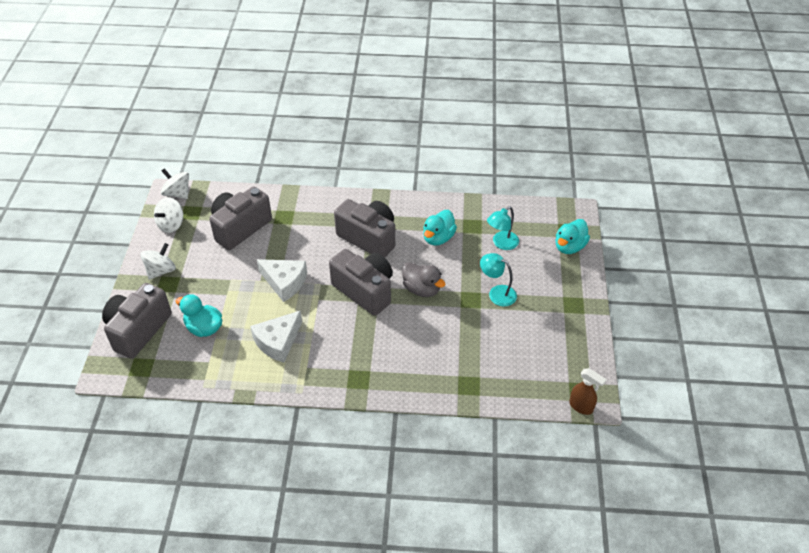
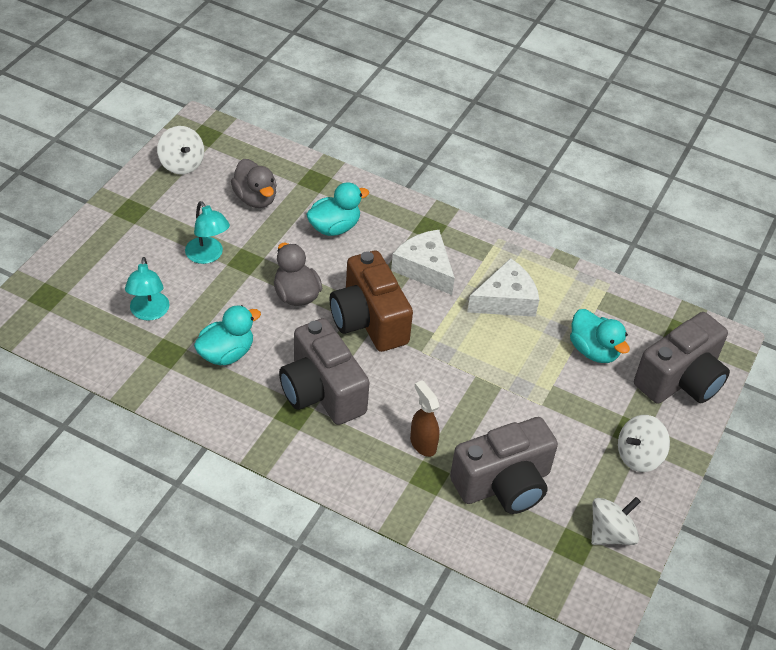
camera: 160 degrees left, 0 degrees up
(177, 193) = (589, 596): white spinning top -> white spinning top (181, 164)
(285, 282) = (469, 371): white cheese -> white cheese (424, 268)
(365, 291) = (369, 320): grey camera -> brown camera
(499, 350) = (255, 198): none -> grey duck
(501, 243) = (149, 313): turquoise lamp -> turquoise lamp turned 105 degrees clockwise
(569, 247) = (67, 275): turquoise duck -> turquoise duck (334, 227)
(581, 407) = (216, 124): brown spray bottle -> brown spray bottle (422, 444)

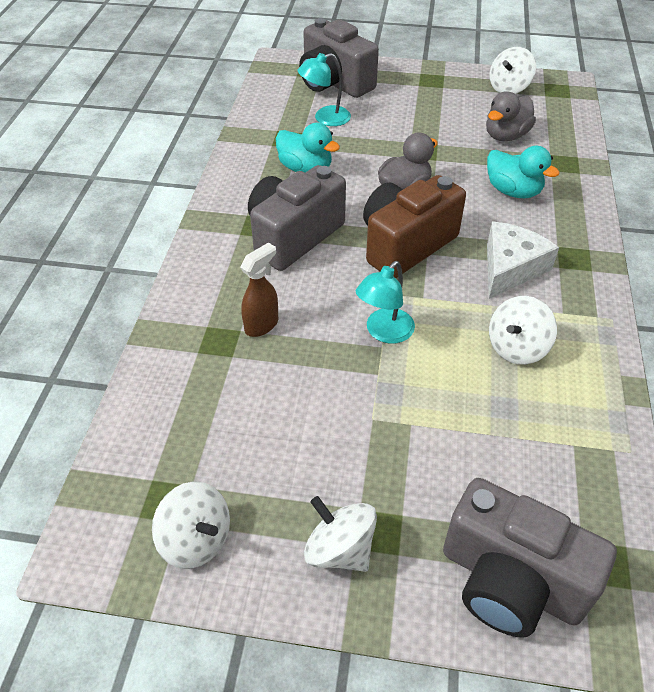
camera: 75 degrees right, 0 degrees up
(208, 256) = (412, 129): turquoise lamp -> turquoise lamp (384, 332)
(503, 484) = (234, 408): grey camera -> grey camera (334, 83)
(506, 300) = (516, 347): white cheese -> white spinning top
(593, 350) = (495, 457): turquoise duck -> none

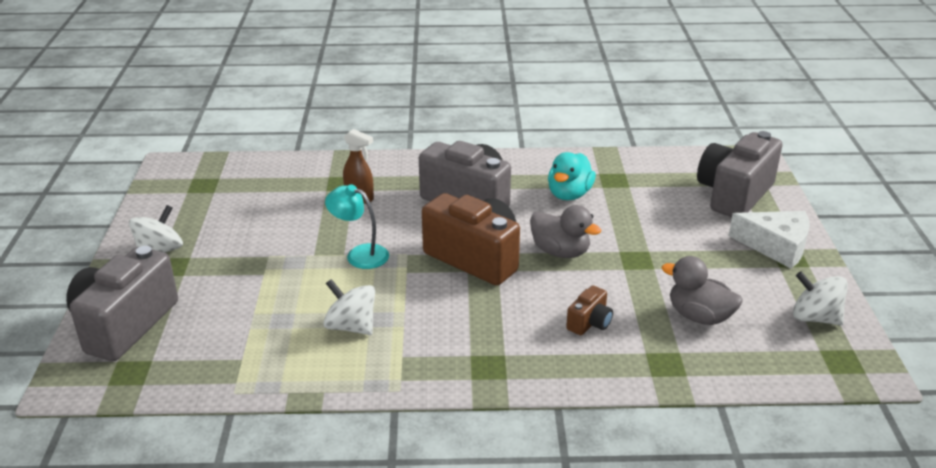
camera: 80 degrees right, 15 degrees down
(196, 539) = (174, 199): white spinning top -> none
(325, 118) = (661, 196): turquoise lamp -> none
(510, 268) = (460, 322): white cheese -> white cheese (776, 246)
(513, 191) = (589, 323): turquoise duck -> brown camera

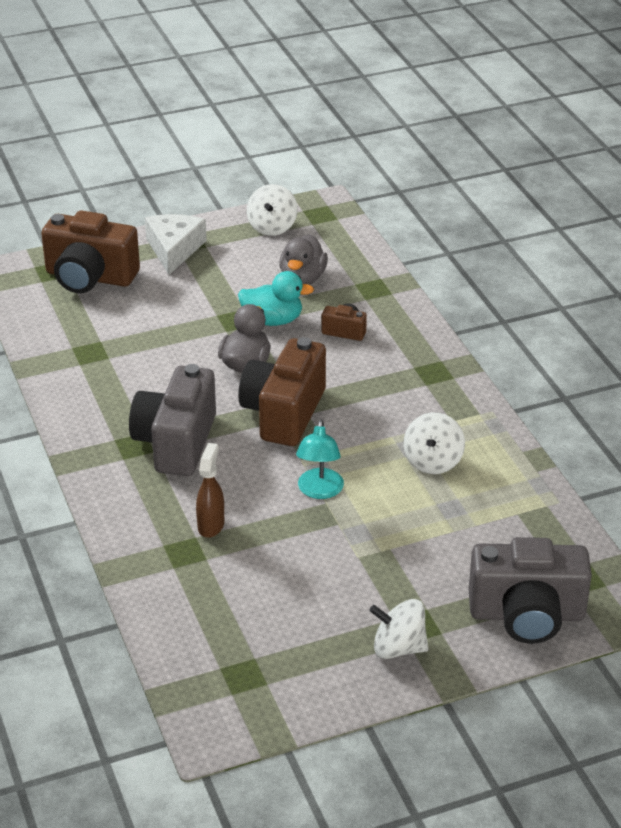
camera: 110 degrees left, 5 degrees up
(569, 194) = (135, 376): turquoise duck -> turquoise duck (273, 320)
(734, 194) = (90, 277): grey camera -> brown camera

